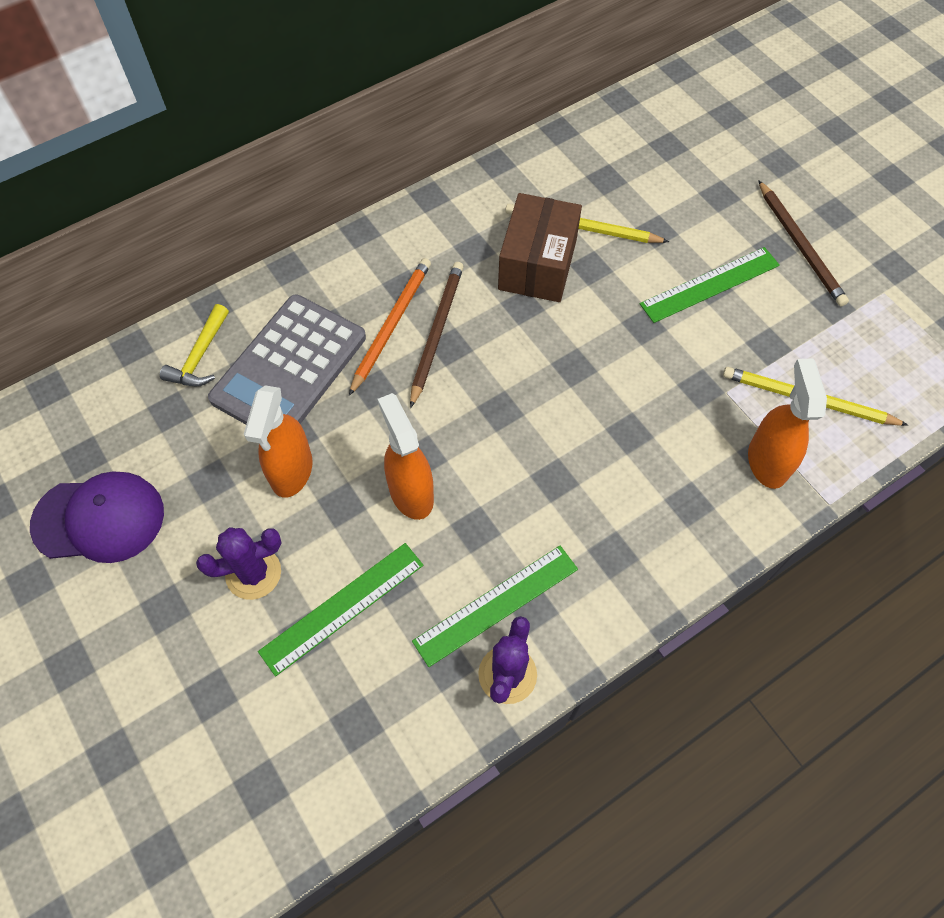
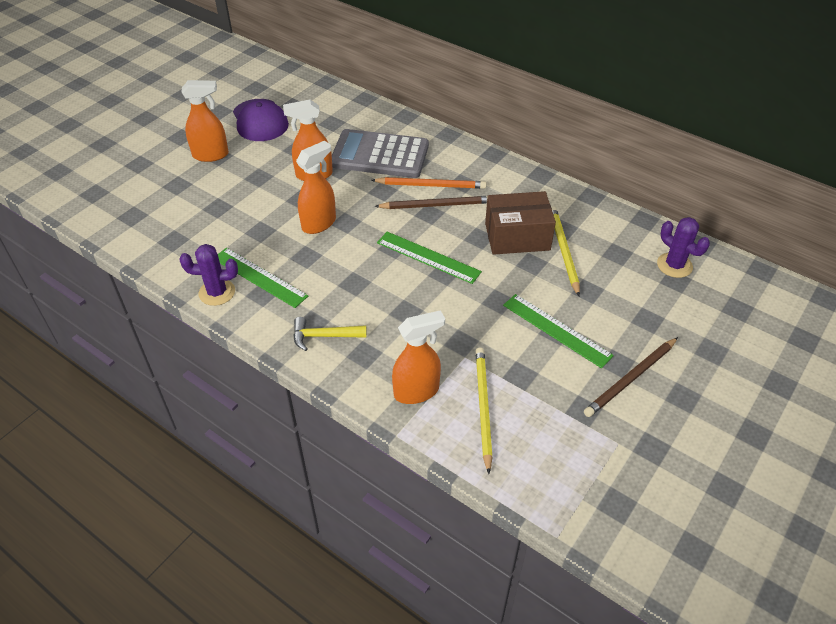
camera: 70 degrees right, 15 degrees down
(155, 620) = (211, 155): none -> orange spray bottle
(200, 356) = (370, 122): yellow hammer -> yellow hammer (324, 336)
(253, 573) = (247, 179): purple cactus -> purple cactus (674, 265)
(342, 608) = (238, 217): green ruler -> green ruler (428, 257)

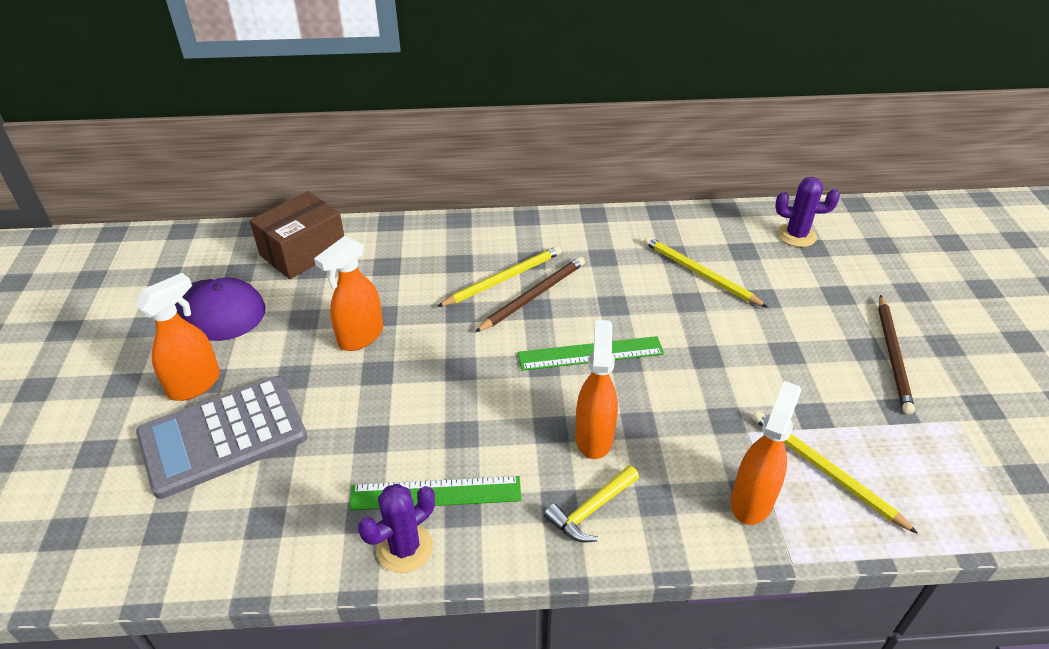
camera: 40 degrees left, 5 degrees down
(319, 223) = (432, 387): orange spray bottle -> orange spray bottle (594, 437)
(380, 155) = (411, 276): grey calculator -> grey calculator (223, 436)
(431, 185) = (503, 279): orange pencil -> yellow pencil
(517, 236) = (645, 284): brown box -> brown box (303, 252)
(556, 330) = (786, 350): green ruler -> none

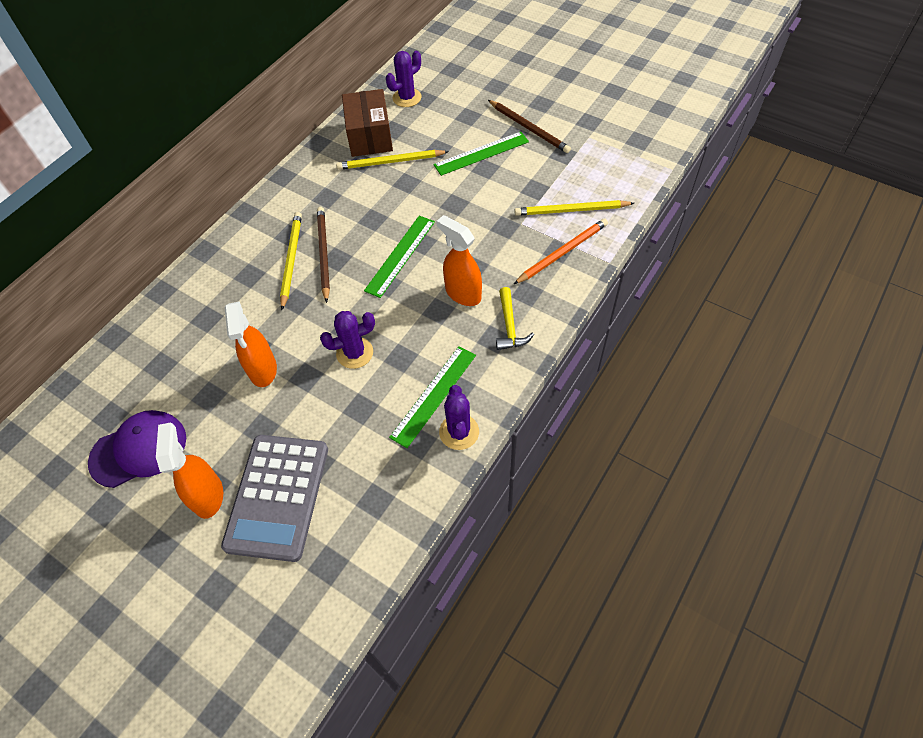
camera: 50 degrees left, 15 degrees up
(303, 252) = (132, 363): brown box -> brown box (370, 136)
(435, 392) = (355, 353): none -> purple cactus
(752, 500) = (562, 252): orange spray bottle -> orange pencil
(802, 336) = (481, 153): none -> green ruler

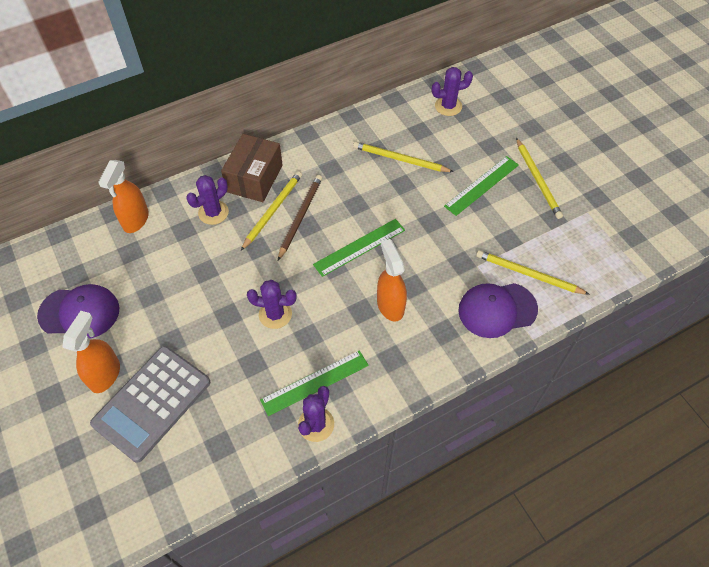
camera: 25 degrees right, 0 degrees up
(229, 288) = (213, 212): none -> purple cactus
(263, 370) = (200, 293): orange spray bottle -> orange spray bottle (135, 220)
(370, 136) = (397, 128): brown box -> brown box (254, 178)
(481, 153) = (481, 185): green ruler -> green ruler turned 45 degrees counterclockwise
(509, 326) = (411, 354): yellow hammer -> none
(529, 128) = (537, 180): brown pencil -> yellow pencil
(562, 252) = (497, 310): orange pencil -> purple cap

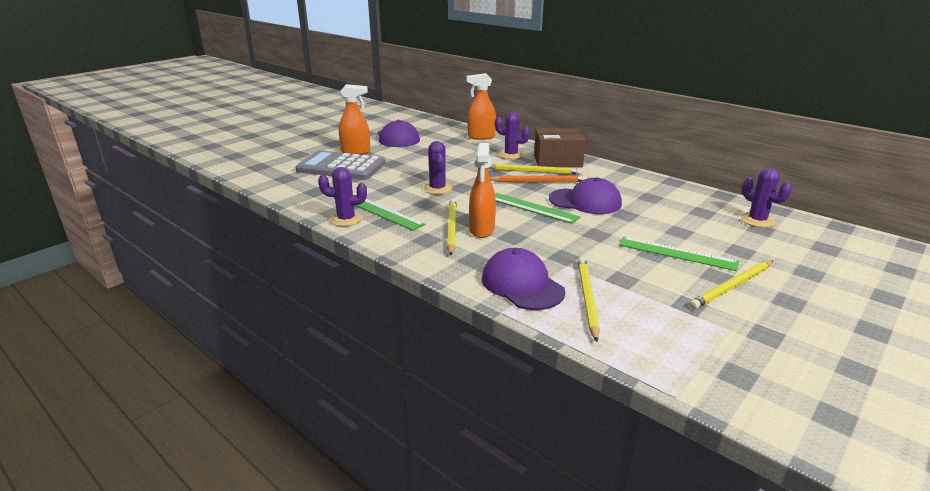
camera: 70 degrees right, 30 degrees down
(300, 217) = (539, 181): brown pencil -> orange pencil
(364, 200) = (585, 201): none -> purple cap
(390, 305) = (482, 230): orange spray bottle -> orange spray bottle turned 135 degrees clockwise
(400, 159) = (653, 209): yellow pencil -> yellow pencil (451, 227)

